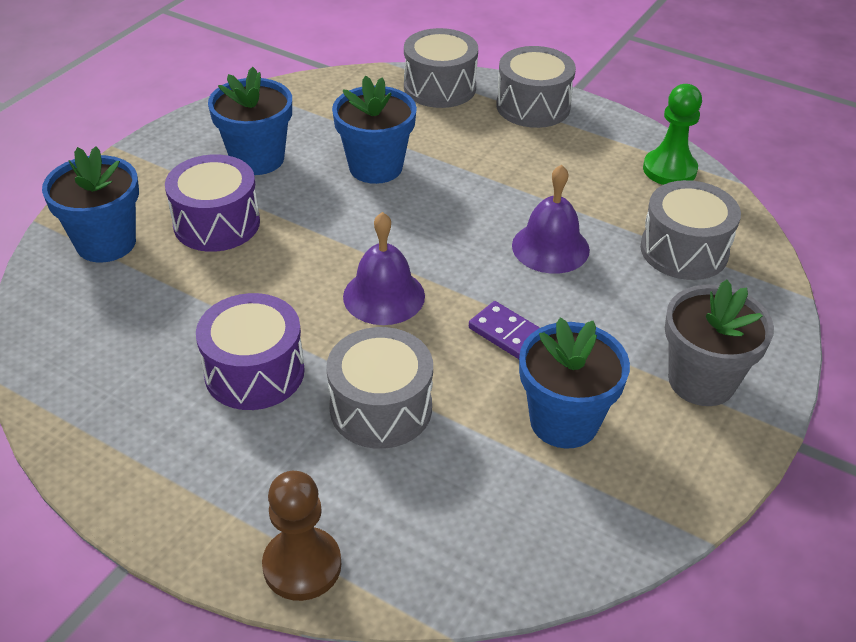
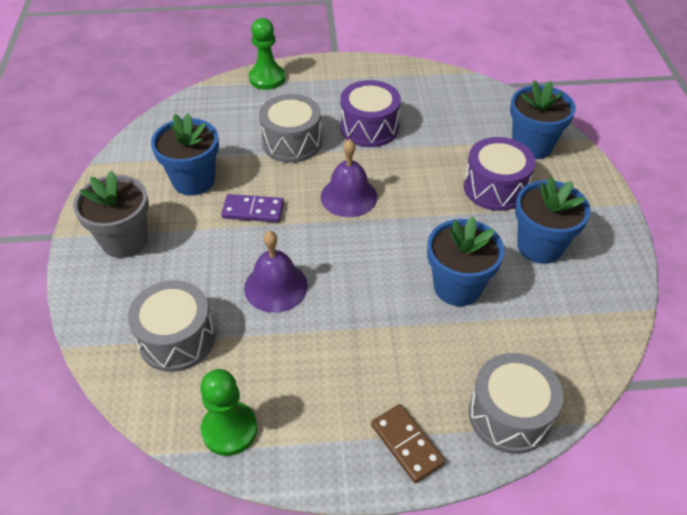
camera: 145 degrees right, 5 degrees up
(302, 565) = (267, 78): brown pawn -> green pawn
(533, 106) = (407, 444): grey drum -> brown domino

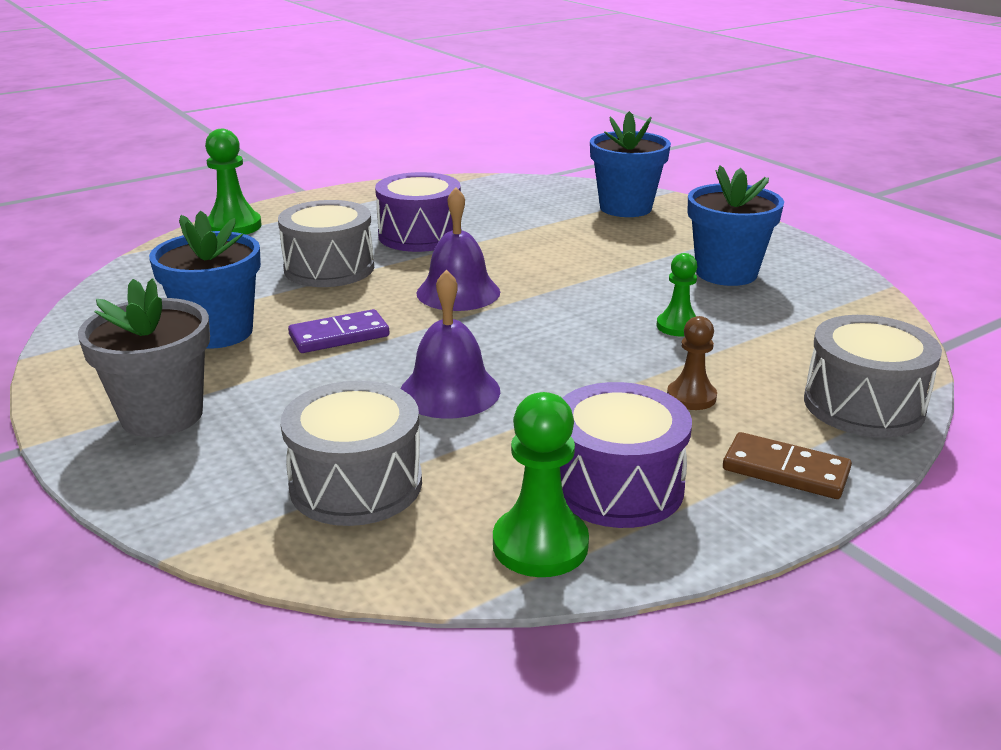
camera: 30 degrees left, 20 degrees down
(407, 356) = (691, 397): none -> brown pawn
(457, 287) = (678, 326): blue flower pot -> green pawn
(495, 188) = (624, 245): purple drum -> purple drum (617, 486)

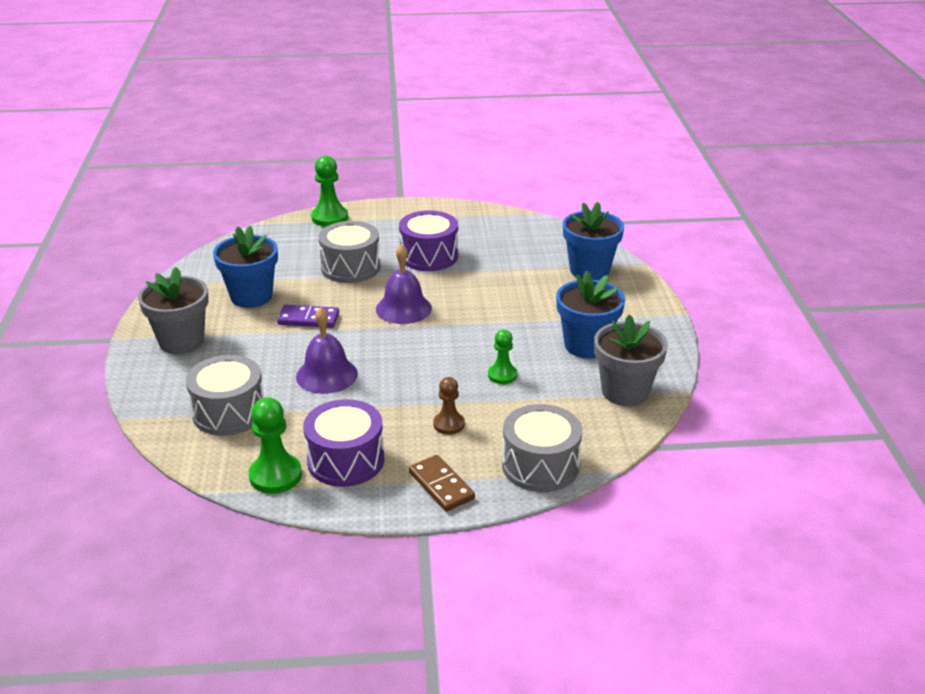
camera: 30 degrees right, 5 degrees up
(833, 303) = (625, 391): none -> grey flower pot

